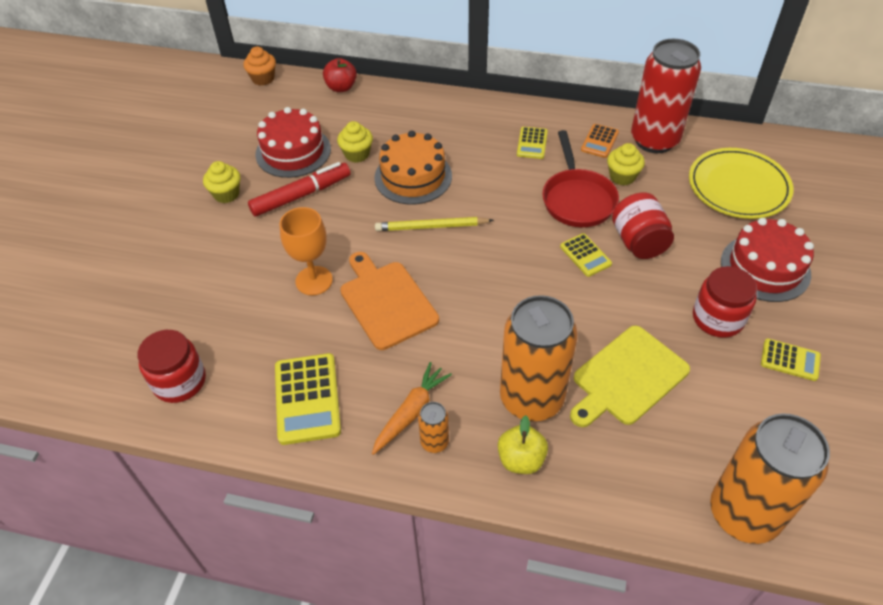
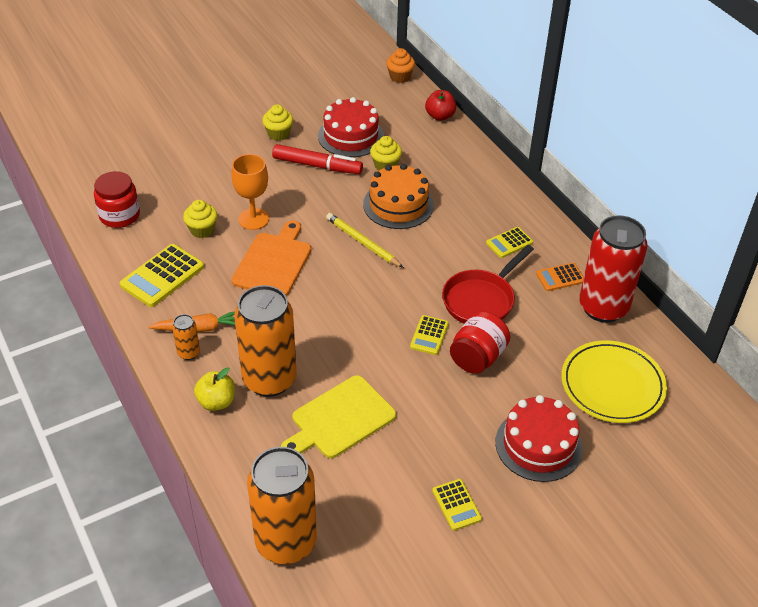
camera: 45 degrees right, 5 degrees down
(622, 177) = (537, 311): yellow cupcake -> yellow cupcake (202, 230)
(627, 377) = (340, 419): yellow cutting board -> yellow cutting board turned 45 degrees counterclockwise
(717, 318) = (451, 442): red jar -> none

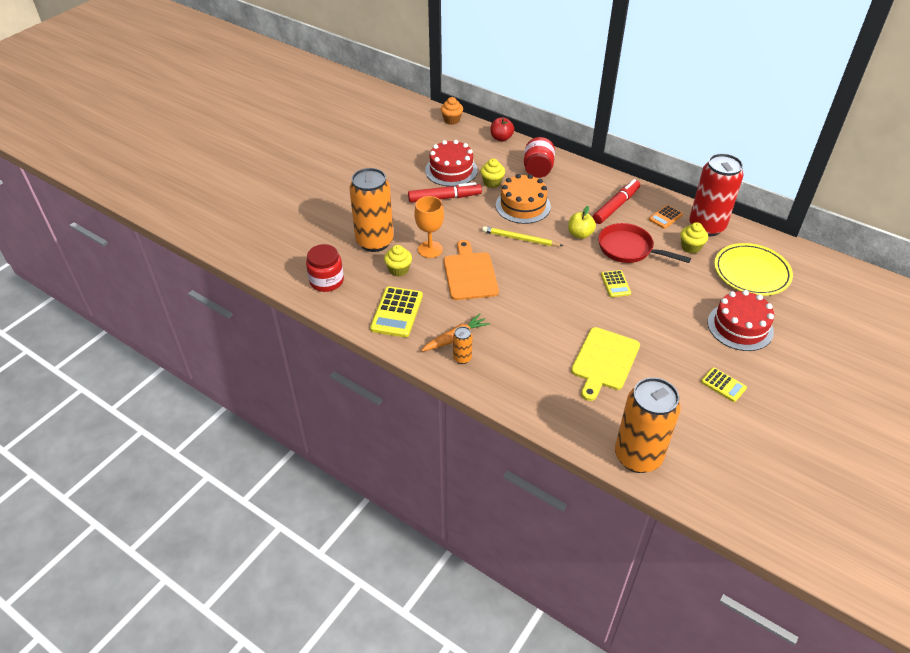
camera: 25 degrees left, 0 degrees up
(216, 402) = (511, 383): yellow apple -> yellow apple (580, 234)
(269, 379) = (535, 354): orange can -> orange can (374, 242)
(278, 134) = (398, 185): yellow cupcake -> yellow cupcake (691, 247)
(477, 357) = (657, 286): red jar -> red jar (538, 170)
(481, 300) = (629, 249): red pan -> red pan turned 105 degrees clockwise
(509, 243) = (616, 206): yellow calculator -> red marker

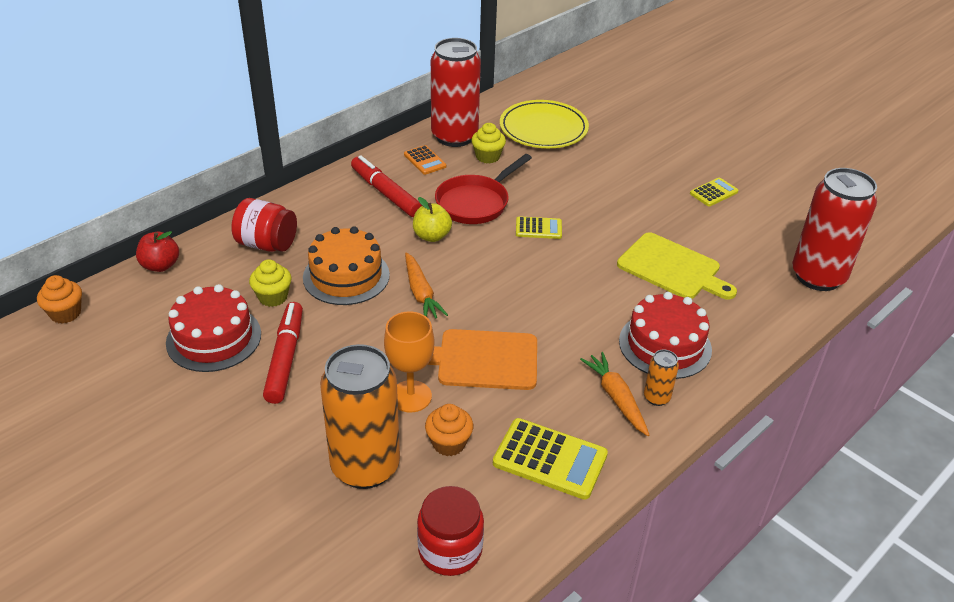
camera: 80 degrees left, 5 degrees down
(398, 270) = (449, 443): yellow cupcake -> orange cupcake
(520, 239) = (421, 293): yellow pencil -> orange carrot
(638, 456) = (818, 276): orange can -> red can
(740, 327) = (628, 159): red cake -> red cake (665, 345)

